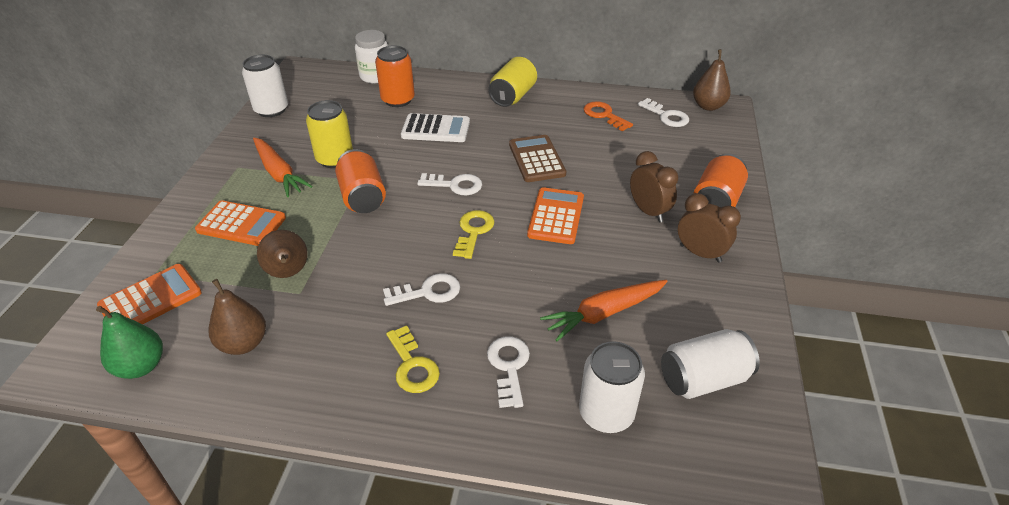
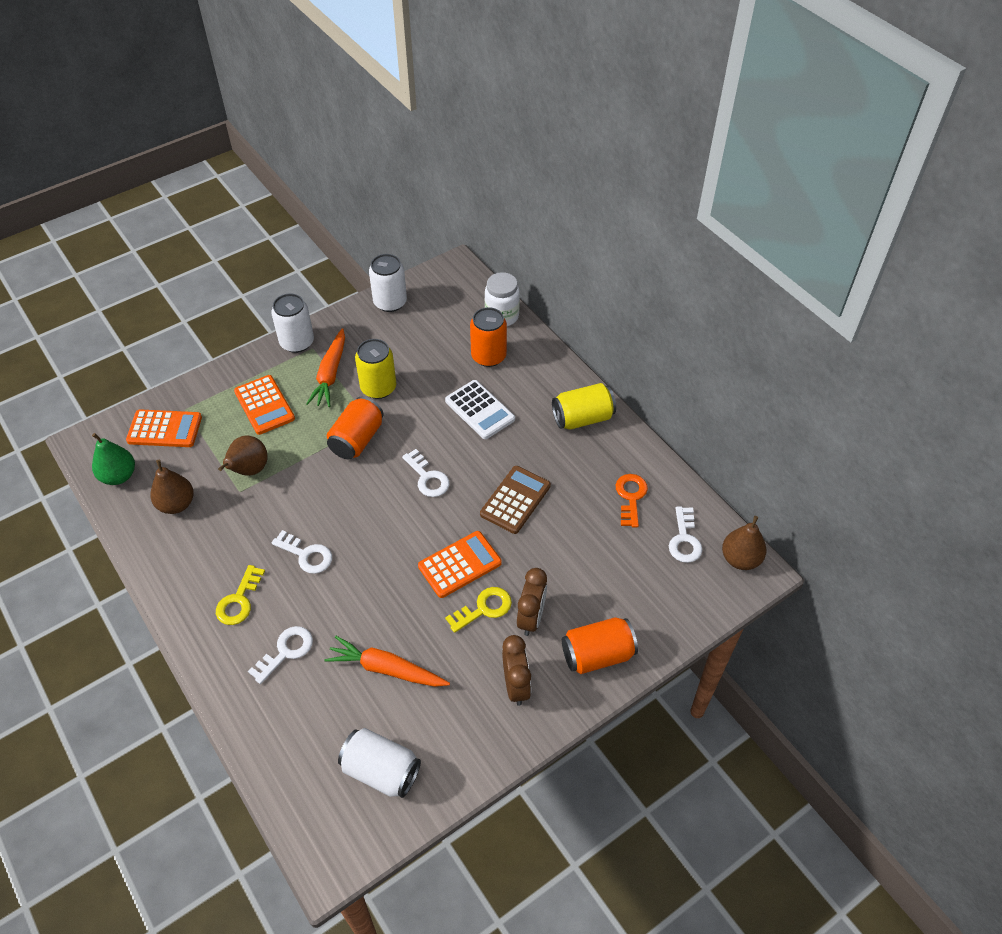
camera: 45 degrees right, 10 degrees up
(473, 231) = (390, 530): yellow key -> yellow key (484, 608)
(606, 413) = (298, 733): white can -> white can (297, 342)

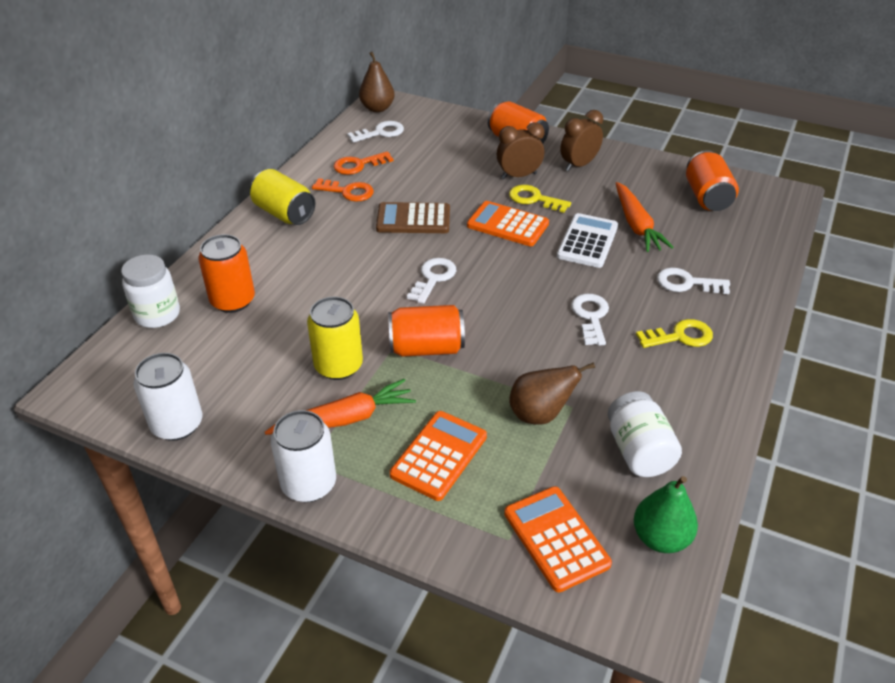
camera: 120 degrees left, 10 degrees down
(176, 504) = (638, 451): brown pear -> white jar
(381, 770) = (707, 197): white can -> orange can
(479, 410) = (319, 278): white calculator -> white calculator (587, 241)
(589, 472) = (347, 192): none -> orange key

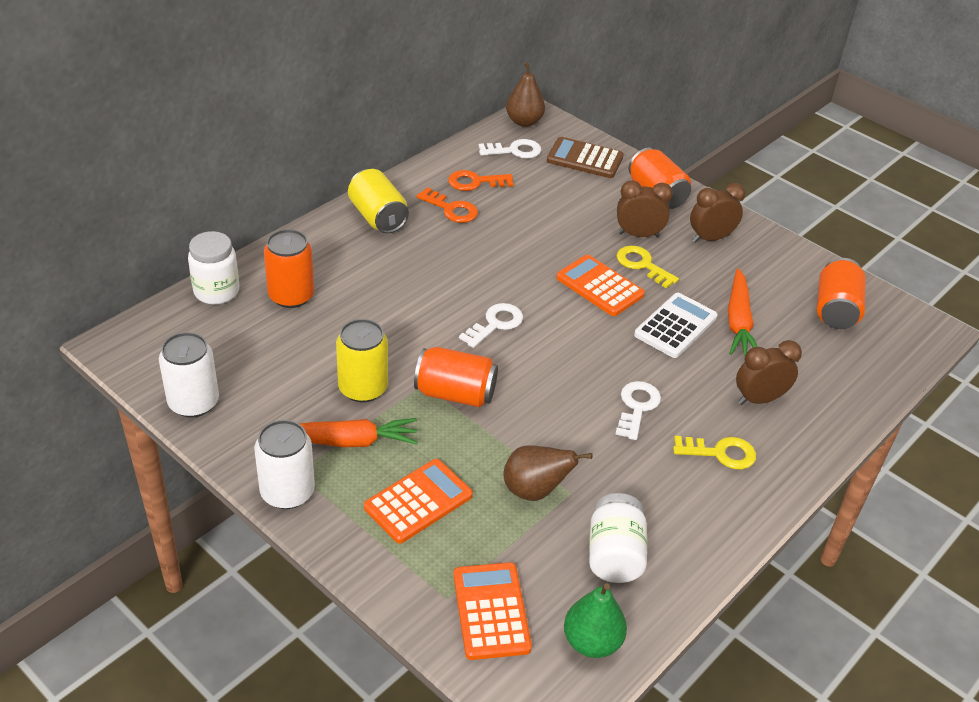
camera: 15 degrees right, 0 degrees up
(413, 219) = (504, 256): brown calculator -> brown calculator (585, 159)
(687, 283) = (759, 399): white key -> brown clock

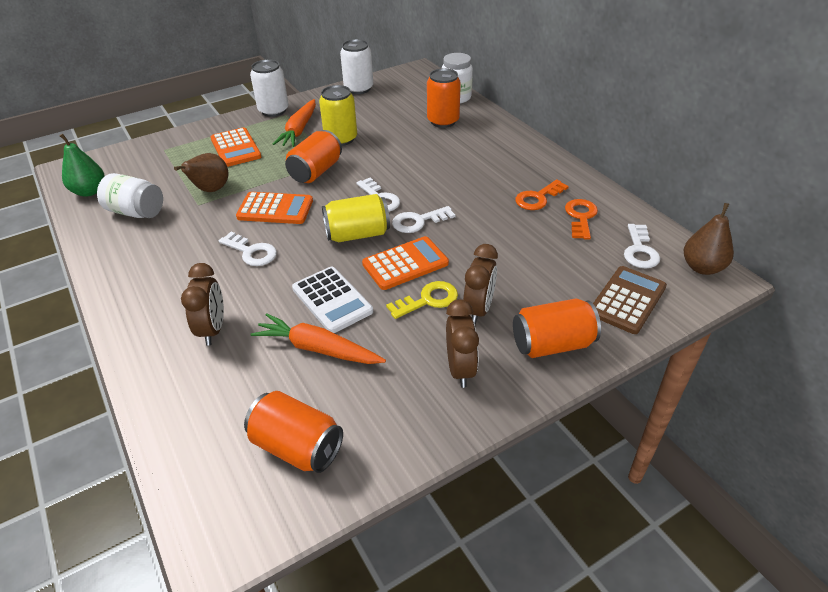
camera: 110 degrees right, 0 degrees up
(378, 217) = (530, 161): yellow can -> yellow can (357, 234)
(491, 611) = (142, 162): orange calculator -> orange calculator (275, 209)
(526, 287) = (418, 221): none -> white key
(720, 453) = (175, 285): yellow key -> none

